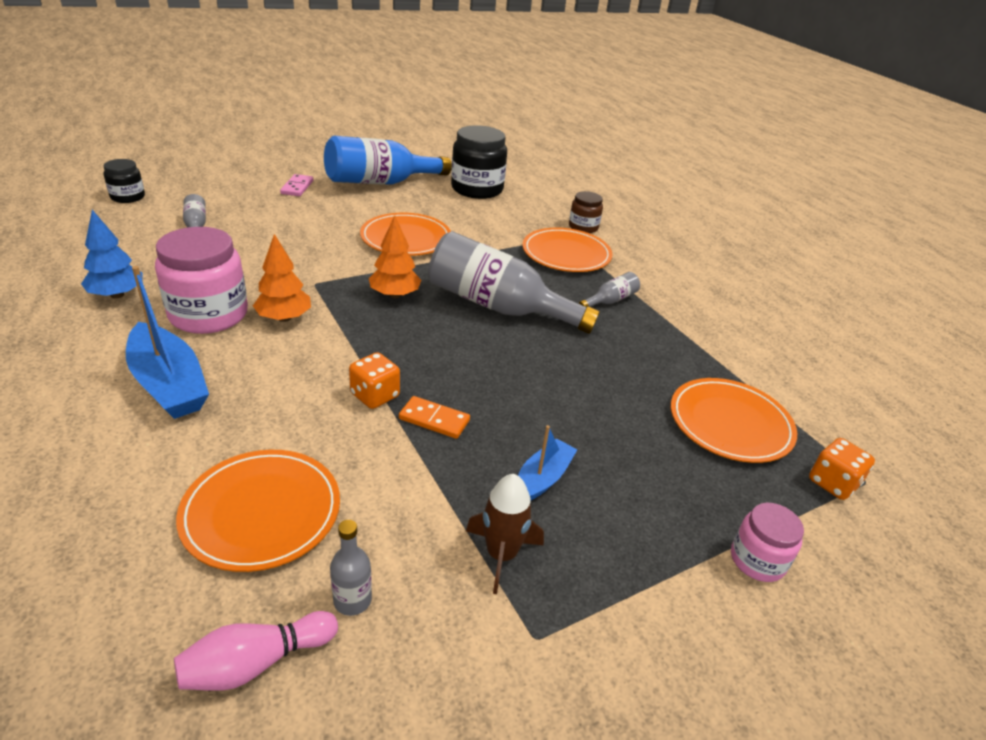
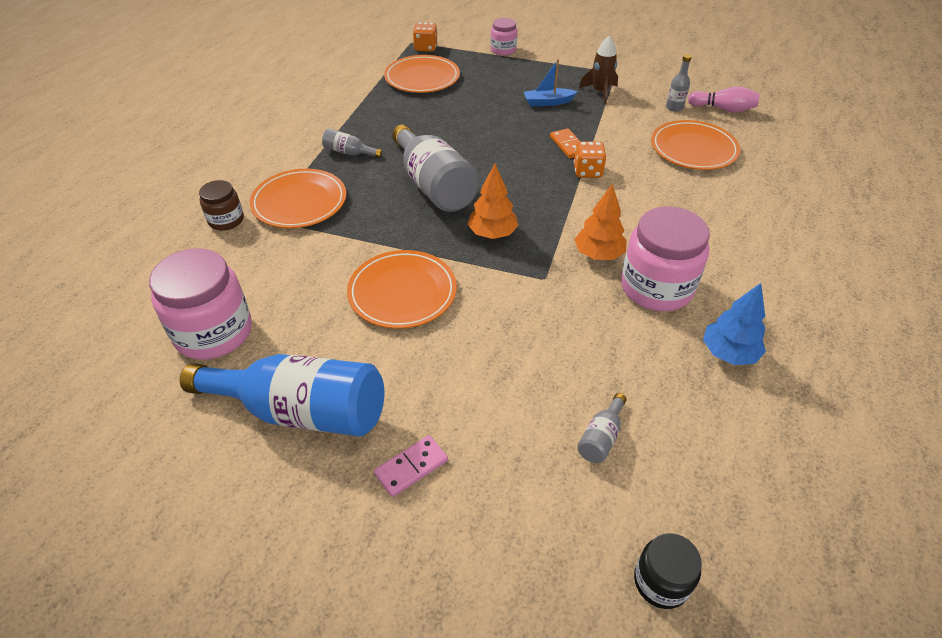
camera: 130 degrees left, 10 degrees up
(169, 384) = (713, 239): blue boat -> none
(477, 189) = (214, 332): black jar -> pink jar

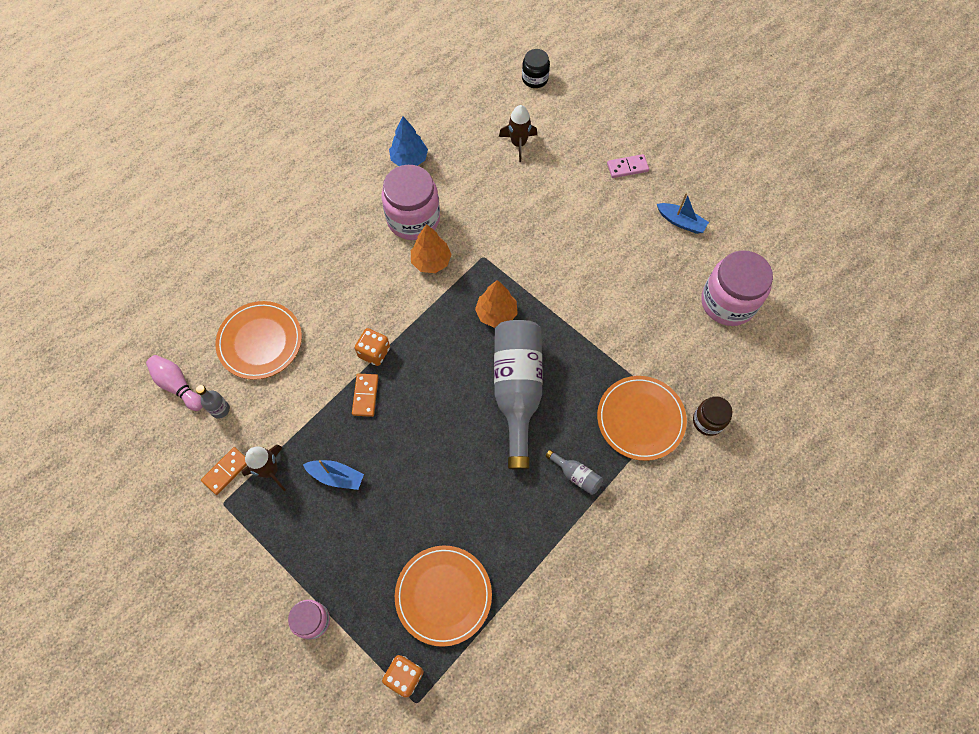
camera: 155 degrees left, 20 degrees up
(299, 412) = (681, 222): blue bottle -> blue boat
(402, 292) = (588, 285): orange plate -> none
(601, 437) = (518, 144): grey bottle -> brown rocket
(631, 84) = (226, 471): none -> orange domino

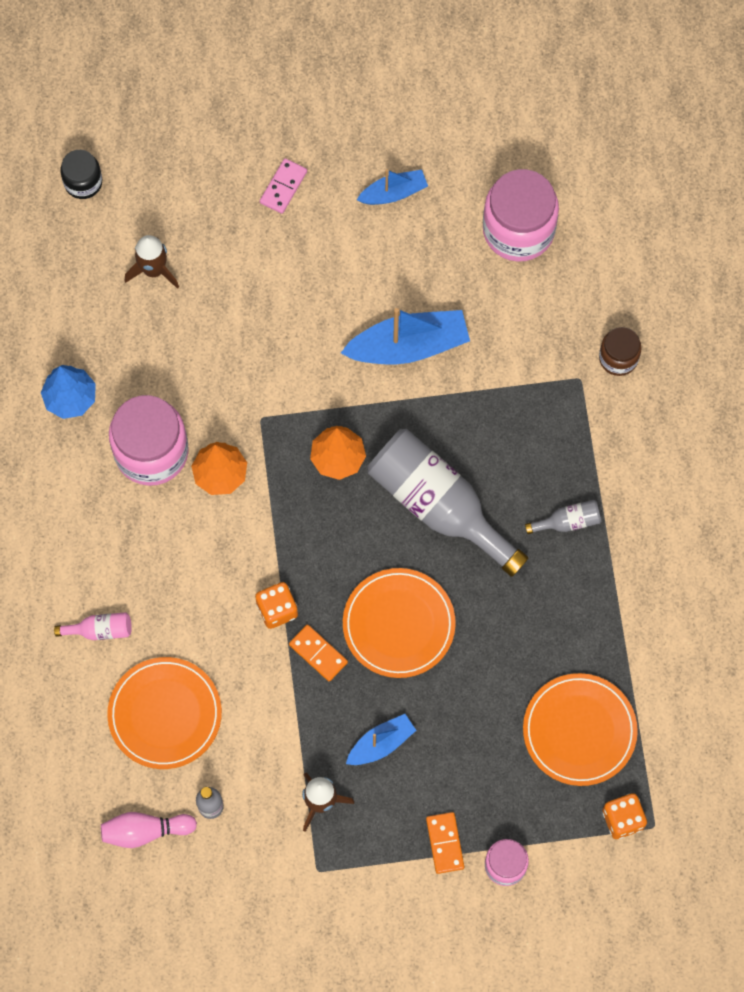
camera: 50 degrees left, 5 degrees up
(226, 471) = (285, 845): orange domino -> orange domino (445, 843)
(285, 271) = (100, 630): none -> pink bottle
(599, 299) = (409, 346): none -> blue boat
(640, 419) = (564, 417): orange plate -> orange plate (398, 624)

